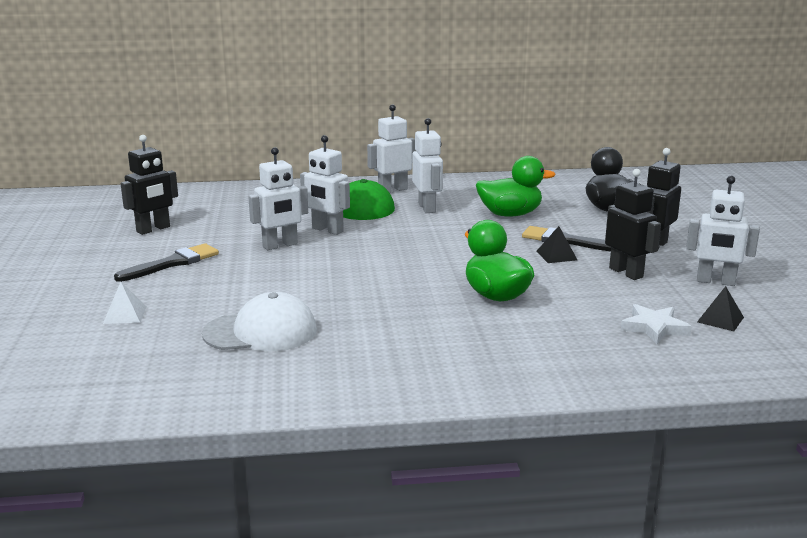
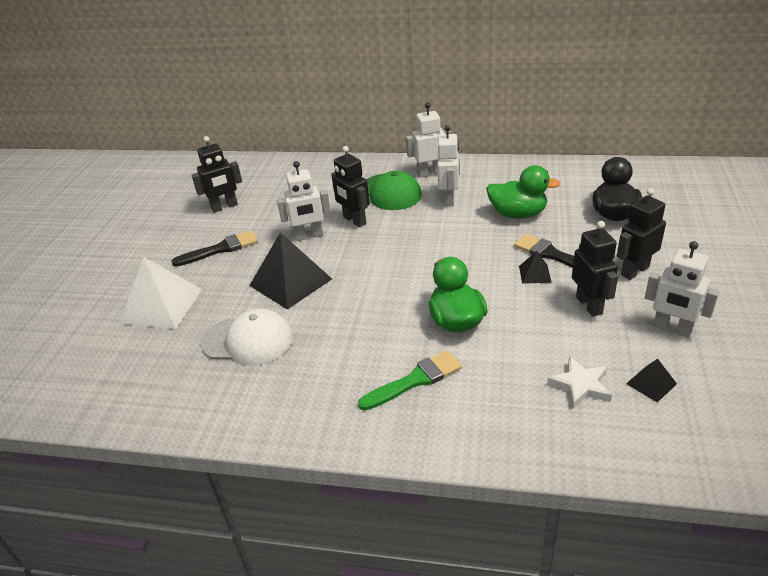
camera: 20 degrees right, 15 degrees up
(125, 315) = (161, 306): white pyramid -> white pyramid, size x2.15
(282, 282) = (290, 282): none -> black pyramid
(327, 230) = (354, 220): white robot -> black robot
(480, 342) = (415, 380): none -> green brush

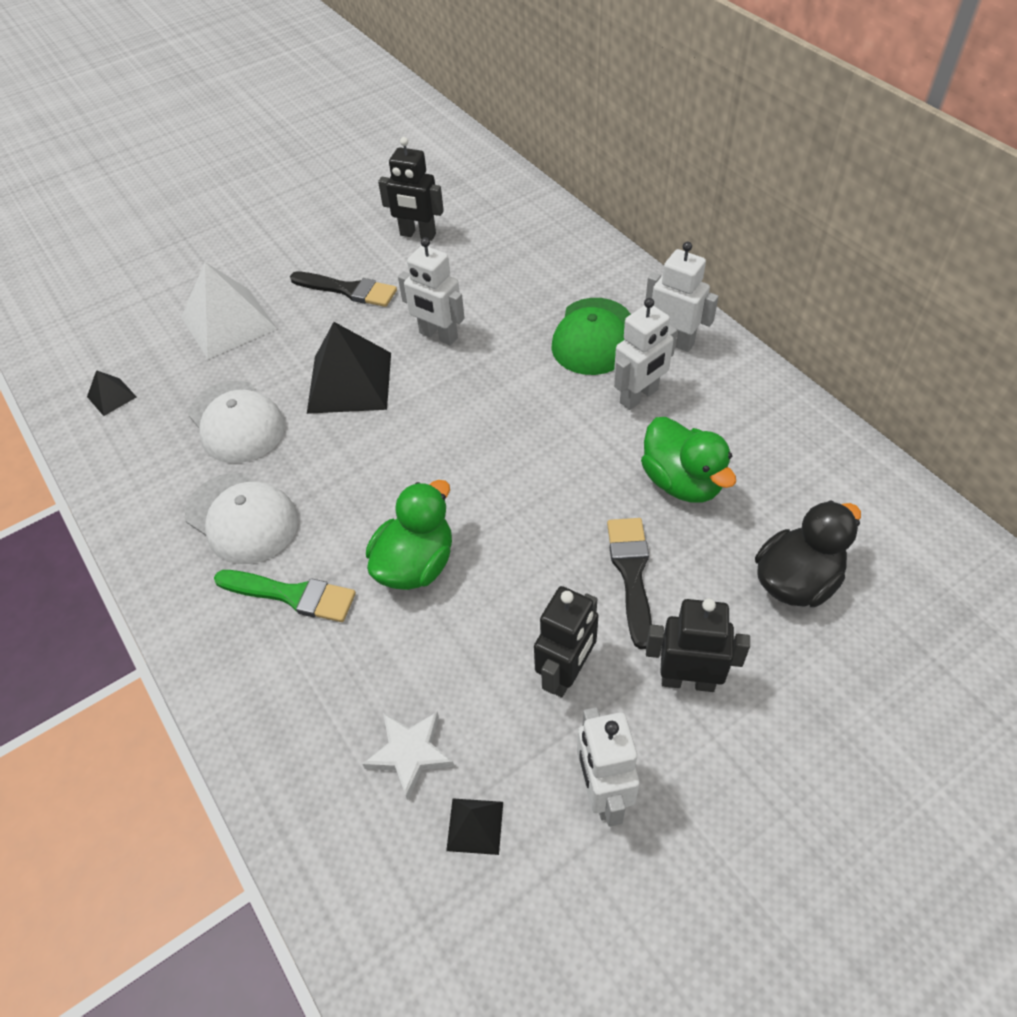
camera: 45 degrees right, 15 degrees up
(327, 374) = (242, 518): none -> white cap
(354, 220) = (504, 348): black robot -> none
(535, 274) = (574, 579): black pyramid -> black pyramid (111, 396)

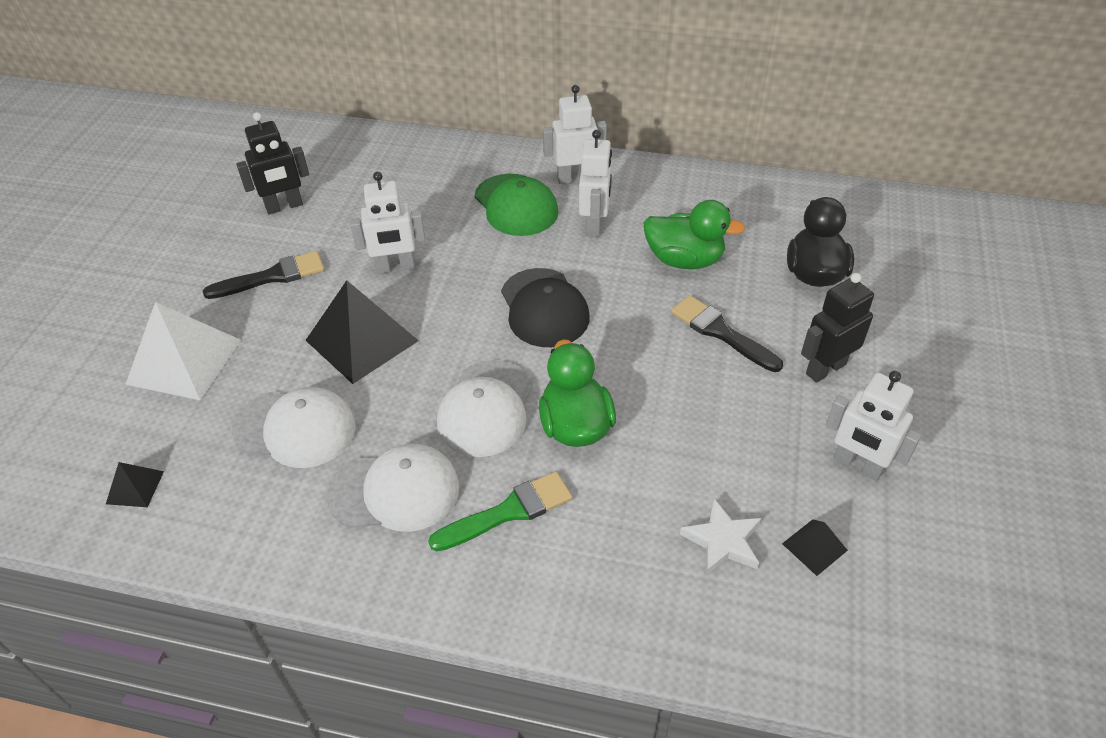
camera: 45 degrees left, 5 degrees down
(370, 500) = (486, 408): none -> white cap
(508, 446) = (544, 308): none -> black cap
(566, 673) = (755, 417): black robot -> none

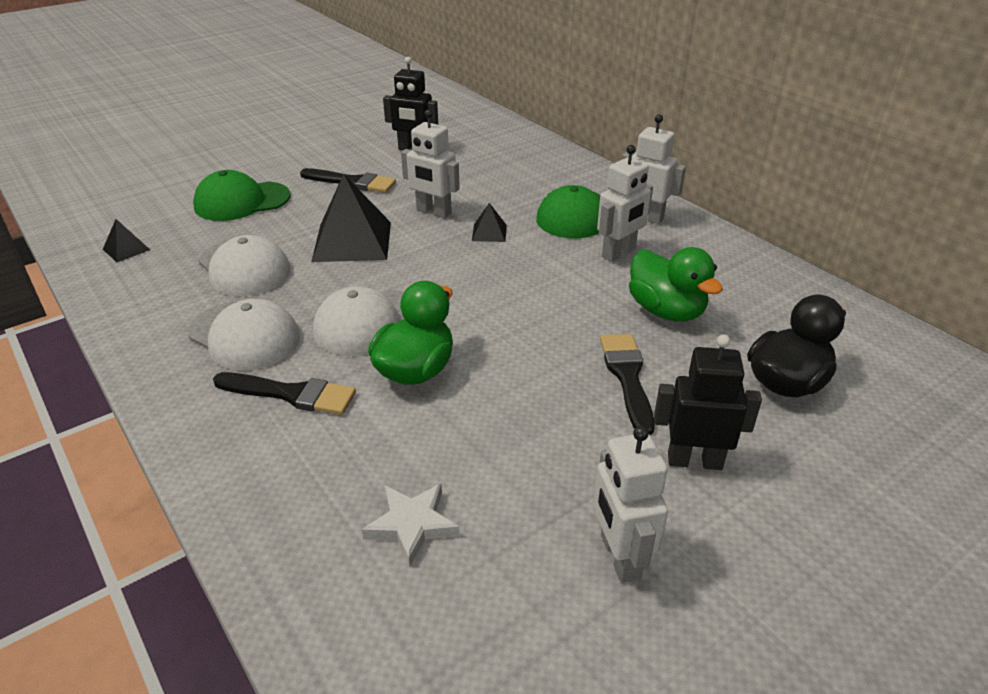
camera: 40 degrees right, 10 degrees down
(184, 361) = (242, 201): white pyramid -> green cap
(508, 512) = (291, 394): green brush -> black brush
(544, 308) = (501, 285): black cap -> none
(814, 546) = (484, 589): black pyramid -> black pyramid (489, 232)

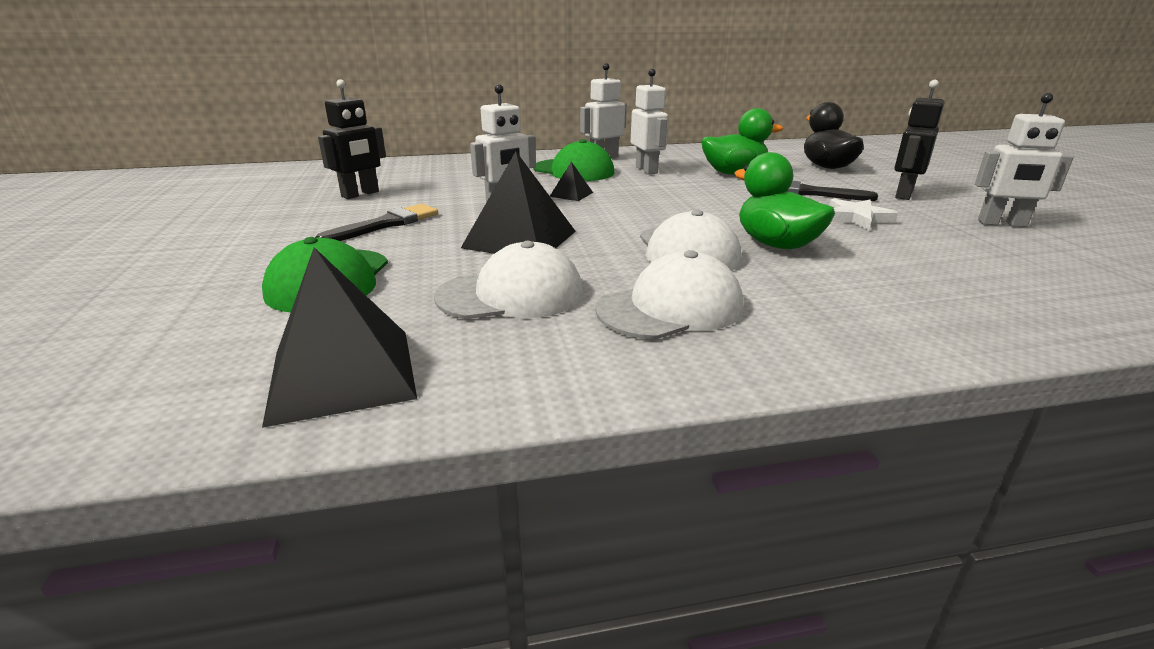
camera: 65 degrees left, 10 degrees down
(126, 249) = (342, 374): black pyramid -> black pyramid, size x2.15
(291, 394) = (797, 296): black brush -> none
(412, 524) = (988, 272): white star -> white star (857, 218)

